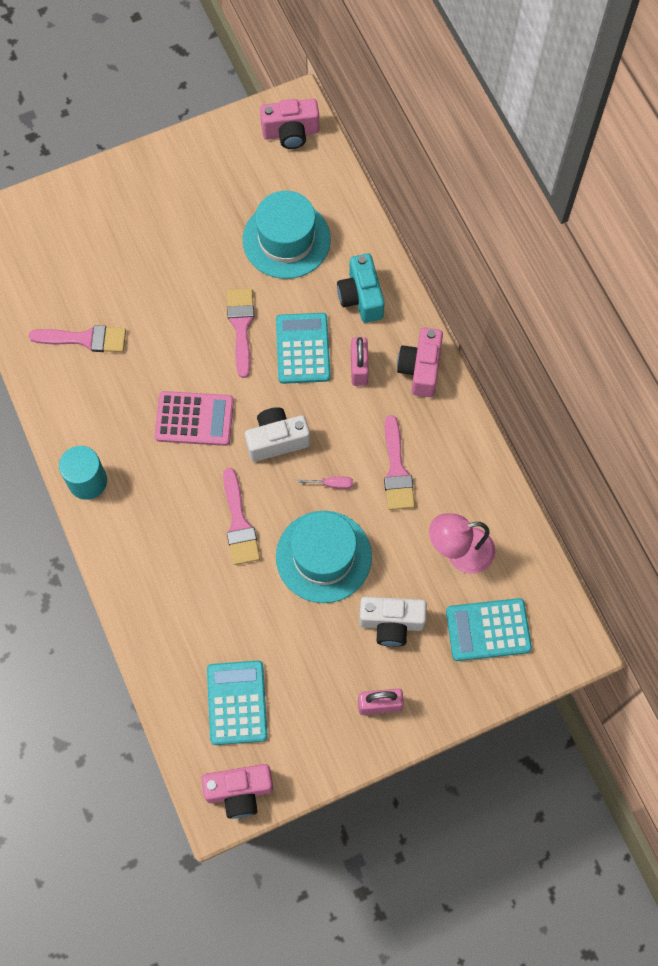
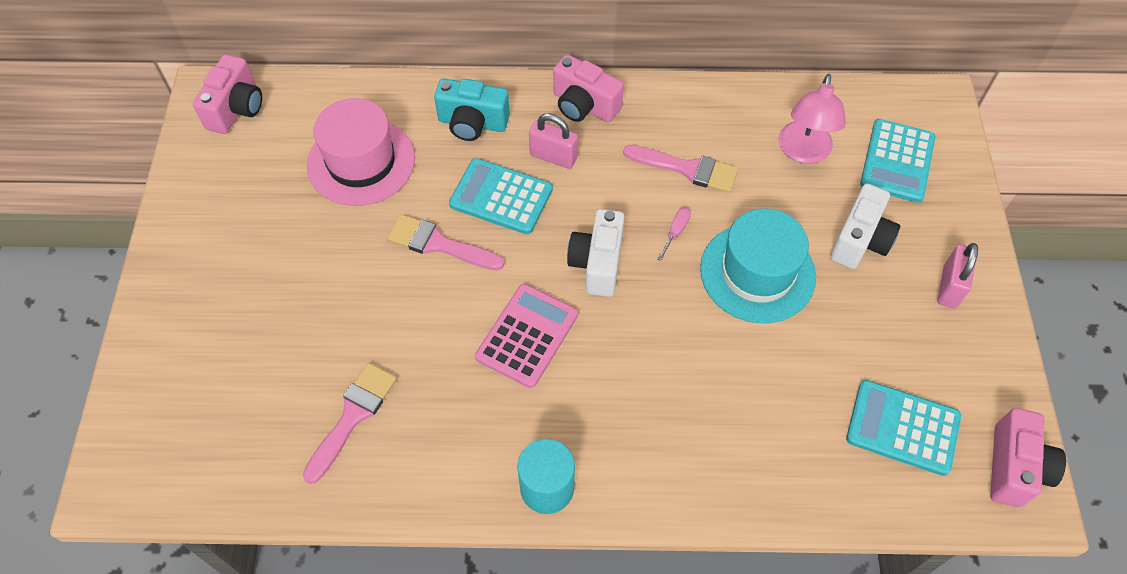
camera: 65 degrees left, 10 degrees down
(239, 523) = (681, 340): pink brush -> none
(286, 240) = (361, 161): turquoise hat -> pink hat

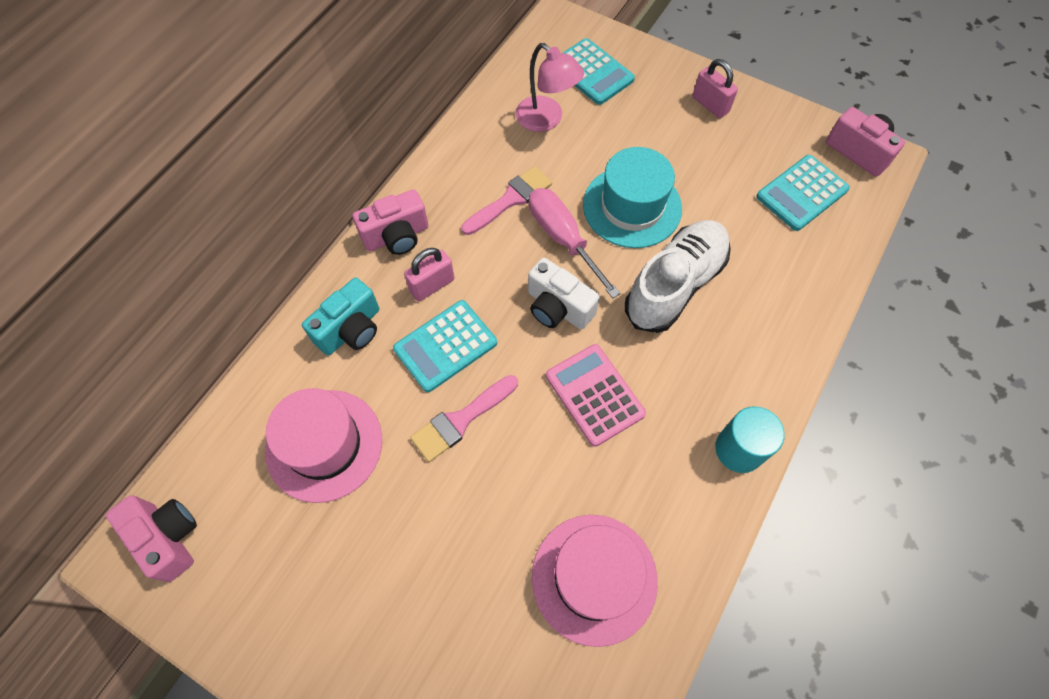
camera: 60 degrees left, 5 degrees up
(352, 416) = (594, 578): pink brush -> pink hat
(676, 232) = (563, 238): pink screwdriver -> pink screwdriver, size x2.33
(693, 351) = (675, 285): none -> white shoe
(860, 240) = (643, 131): white camera -> none

